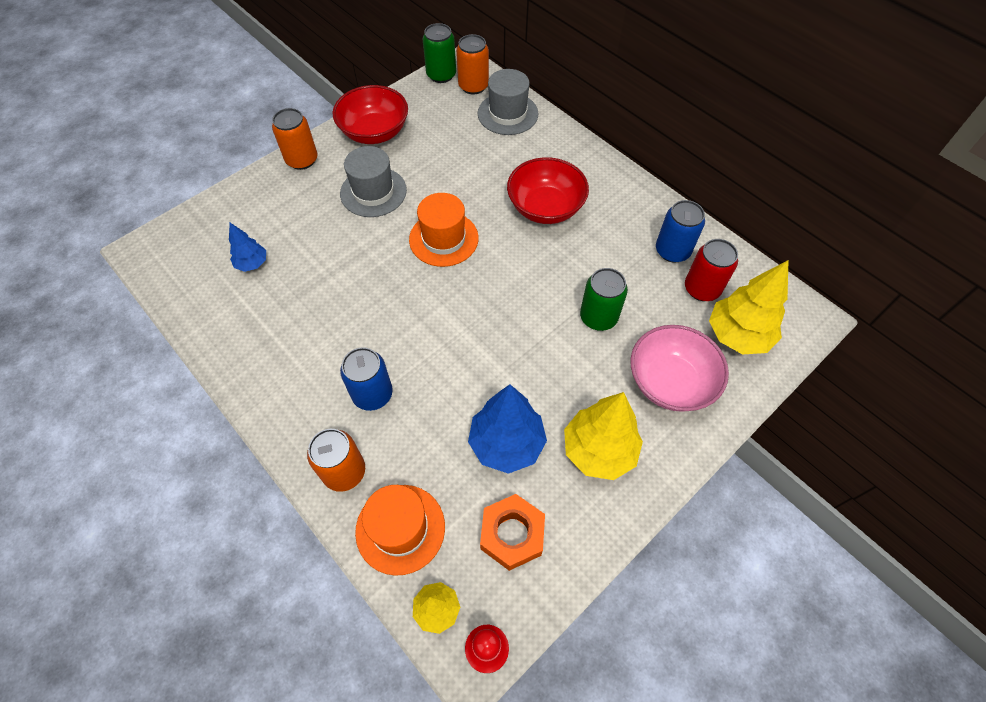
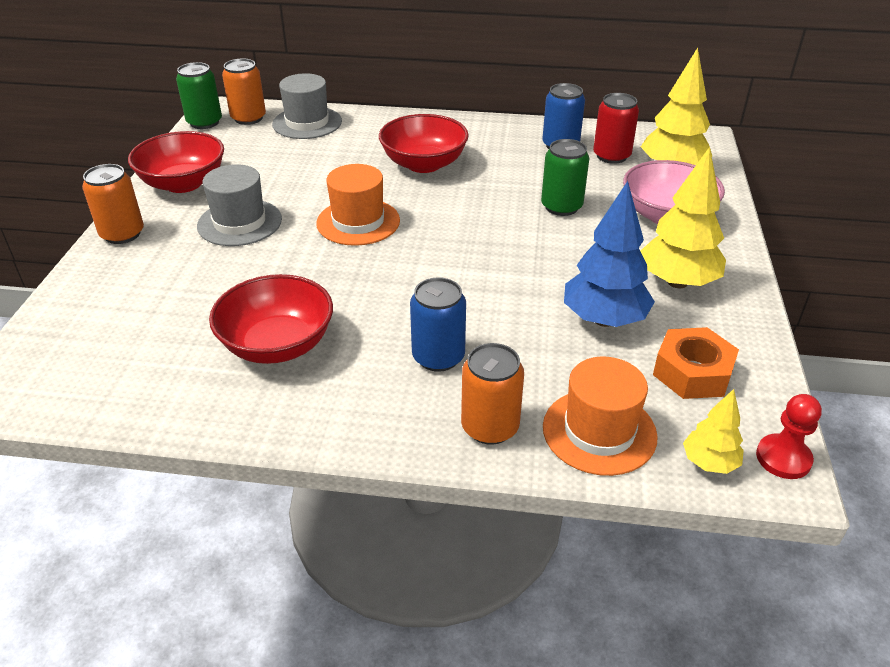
camera: 40 degrees left, 20 degrees down
(252, 264) = (166, 334): blue tree -> none
(298, 315) = (277, 345): none -> red bowl

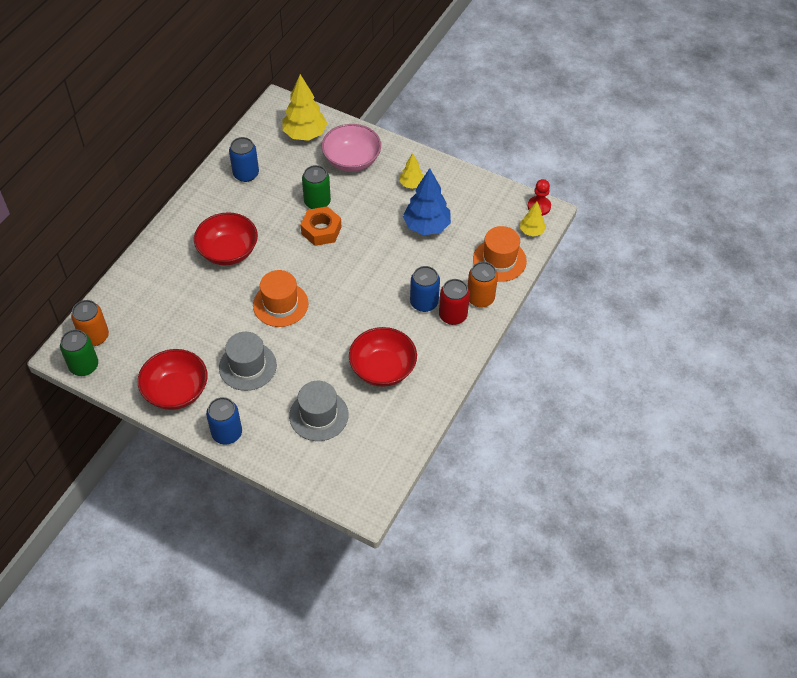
camera: 70 degrees left, 15 degrees up
(122, 234) = (227, 433): orange can -> blue can
(307, 123) = (126, 301): grey hat -> grey hat (319, 415)
(611, 156) = (274, 155): red can -> red can (453, 315)
(677, 282) = (411, 184): yellow tree -> yellow tree, size x0.55
(692, 372) = (478, 211): orange nut -> orange nut (321, 230)

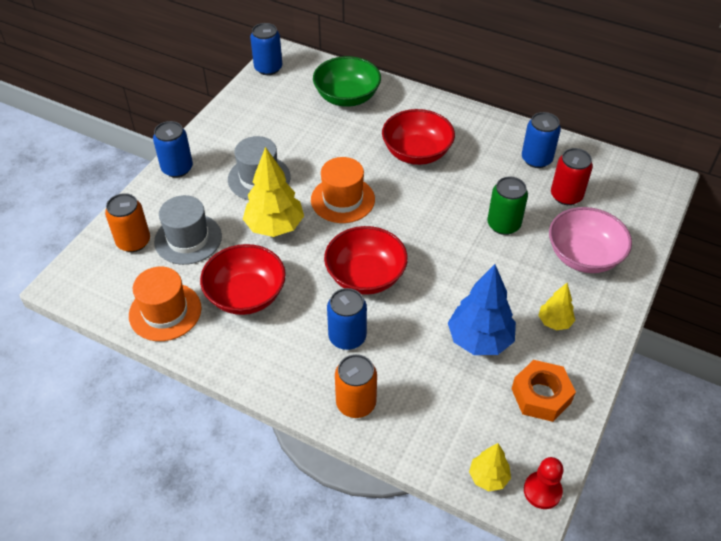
camera: 90 degrees right, 5 degrees down
(84, 366) = (268, 68): green can -> blue can
(94, 336) = (302, 71): orange can -> orange can (133, 241)
(143, 300) = (347, 97): none -> green bowl
(176, 391) = (233, 129): red bowl -> red bowl (365, 276)
(305, 134) = (617, 208): yellow tree -> yellow tree (274, 227)
(321, 230) = (457, 230): orange nut -> orange nut (541, 395)
(453, 315) = (326, 369): red can -> red can (566, 196)
(499, 260) = (427, 430): orange hat -> orange hat (165, 312)

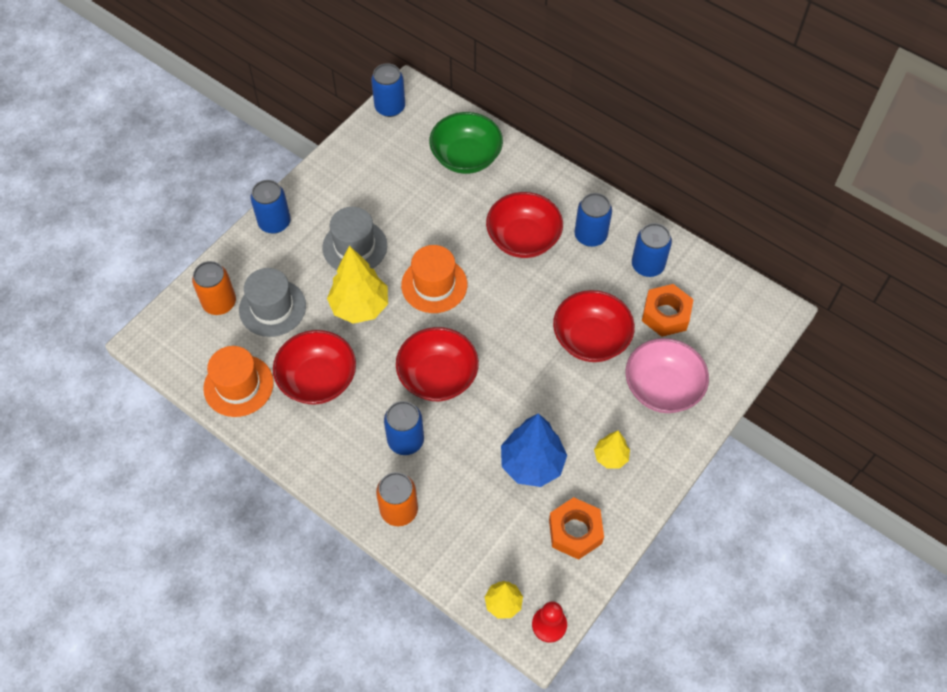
camera: 10 degrees right, 10 degrees up
(477, 143) = (590, 235): none -> blue can
(503, 224) = (591, 339): green can -> red bowl
(566, 196) = (666, 315): red can -> orange nut

